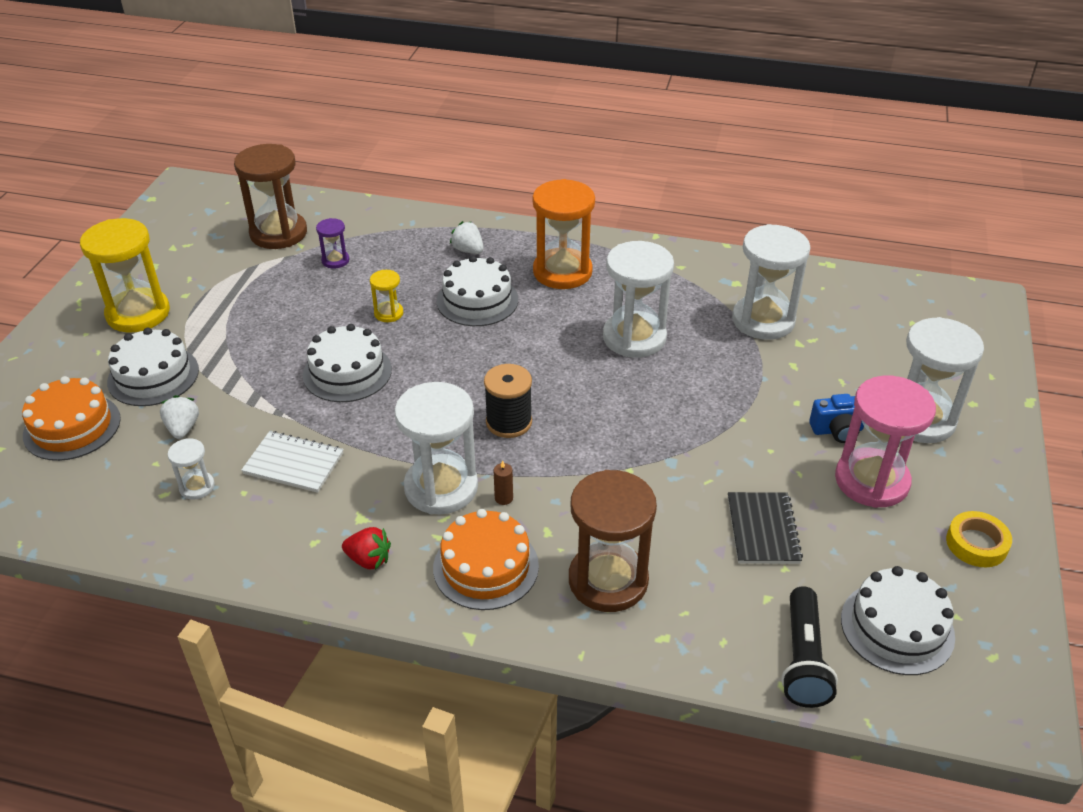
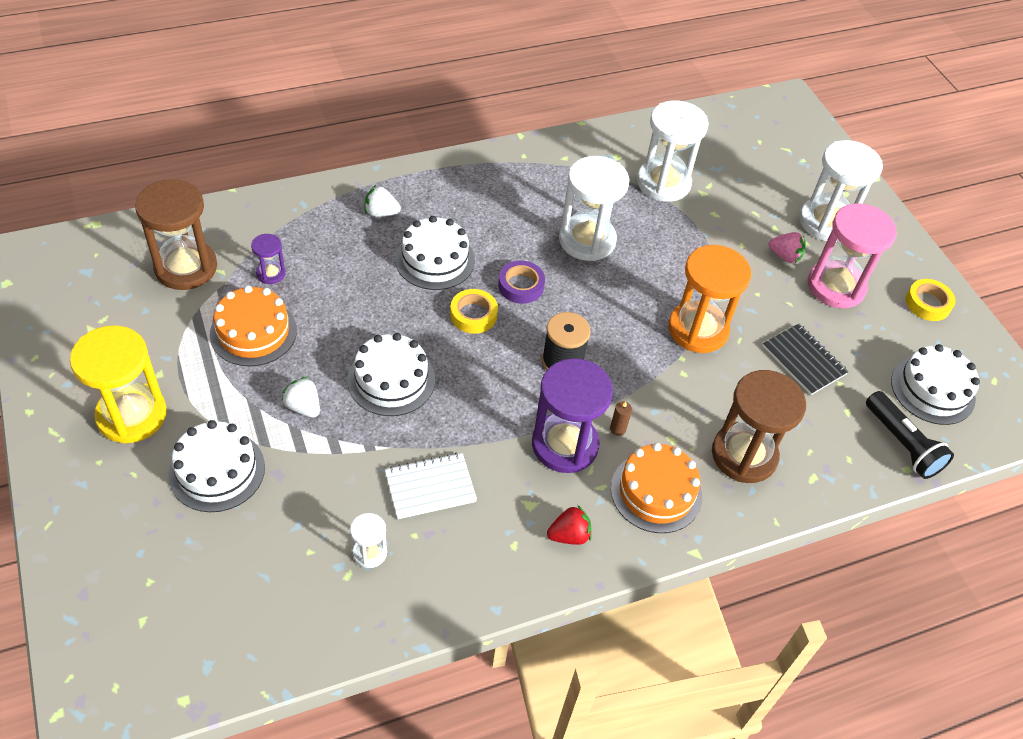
camera: 40 degrees left, 10 degrees up
(72, 427) = (192, 560): orange cake -> orange cake (253, 332)
(183, 428) = (300, 506): white strawberry -> white strawberry (303, 407)
(388, 313) = (372, 306): yellow hourglass -> none
(441, 487) = (565, 445): white hourglass -> purple hourglass
(467, 354) = (473, 315): none -> yellow tape
(533, 349) = (521, 286): none -> purple tape
(562, 272) = (478, 201): orange hourglass -> orange hourglass (698, 329)
(837, 430) = (784, 256): blue camera -> pink strawberry

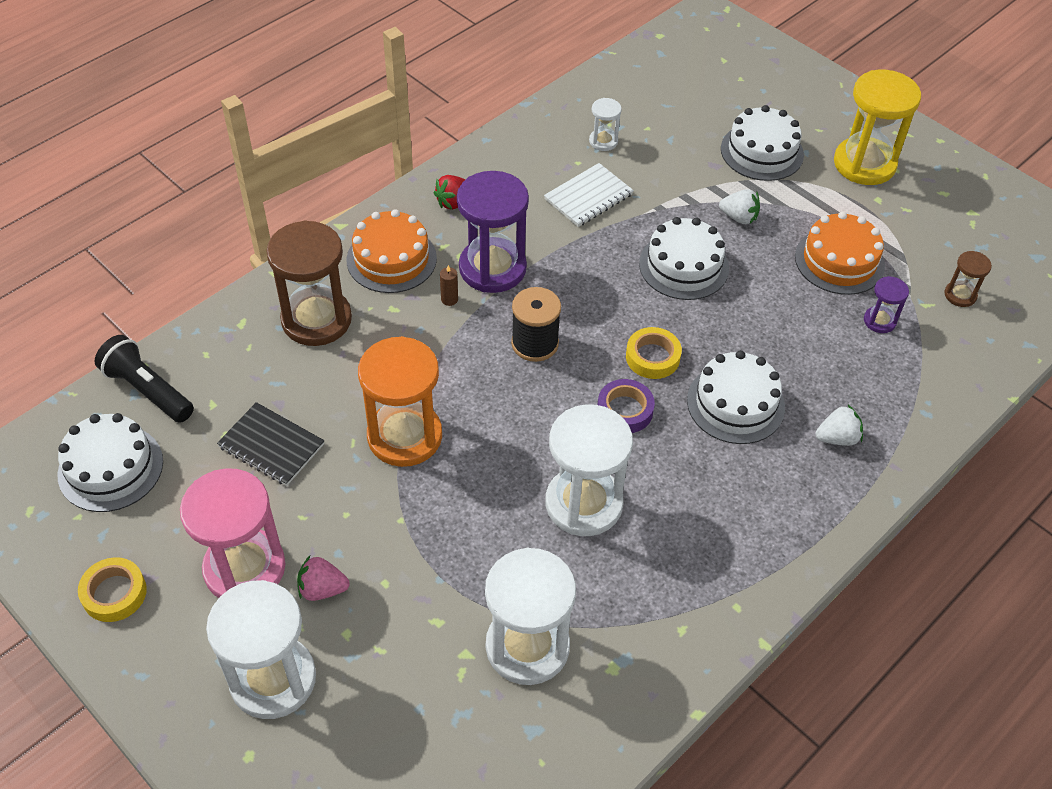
camera: 160 degrees right, 0 degrees up
(186, 267) = (960, 295): brown hourglass -> brown hourglass, size x0.47

